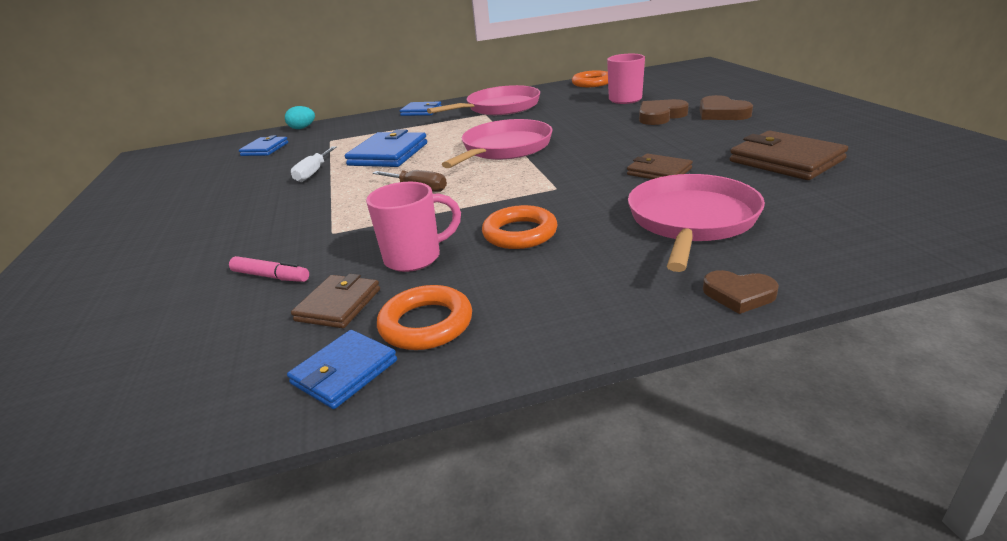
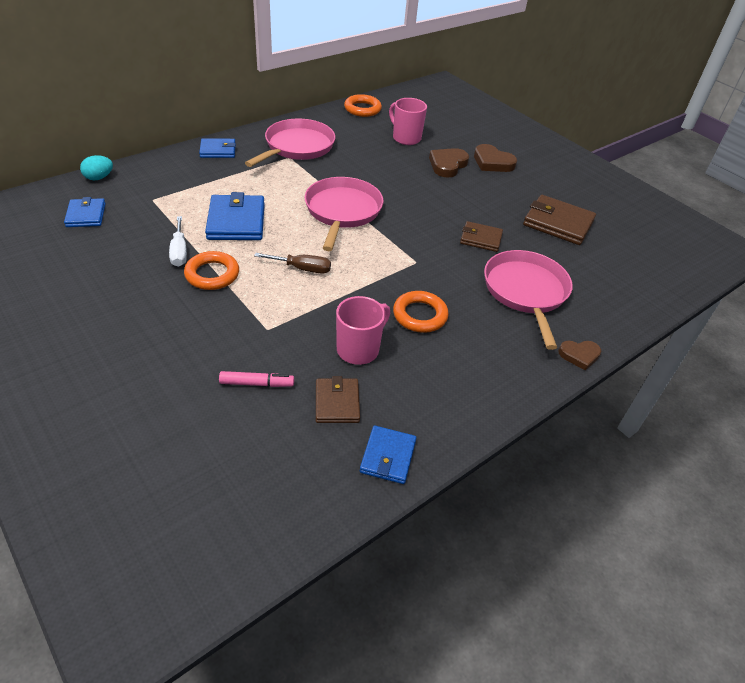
camera: 30 degrees left, 15 degrees up
(426, 324) = (412, 409): orange ring -> orange ring (212, 274)

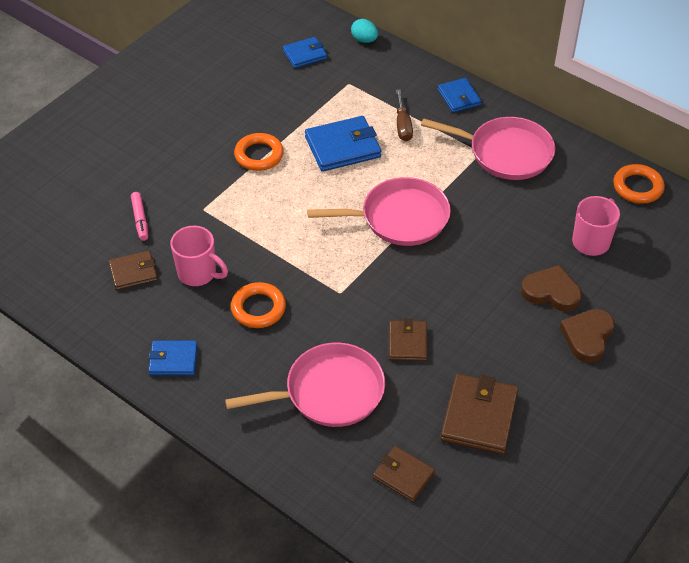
camera: 80 degrees right, 5 degrees up
(179, 252) = (281, 126): white screwdriver -> none
(302, 269) = (292, 210): brown screwdriver -> brown screwdriver (403, 126)
(388, 456) = (87, 314): blue wallet -> blue wallet (173, 360)
(579, 355) = (245, 444): brown heart -> none
(611, 271) = (403, 475): none -> brown wallet

